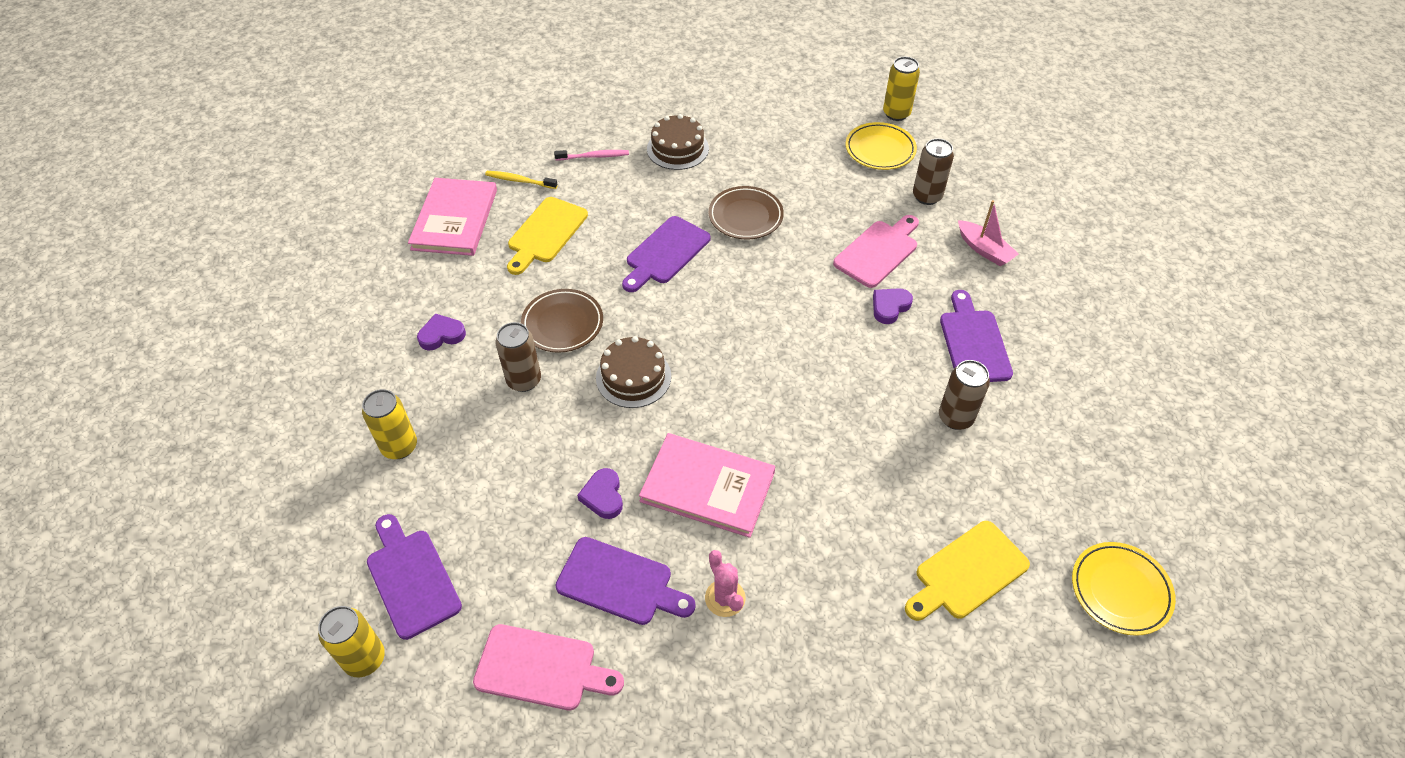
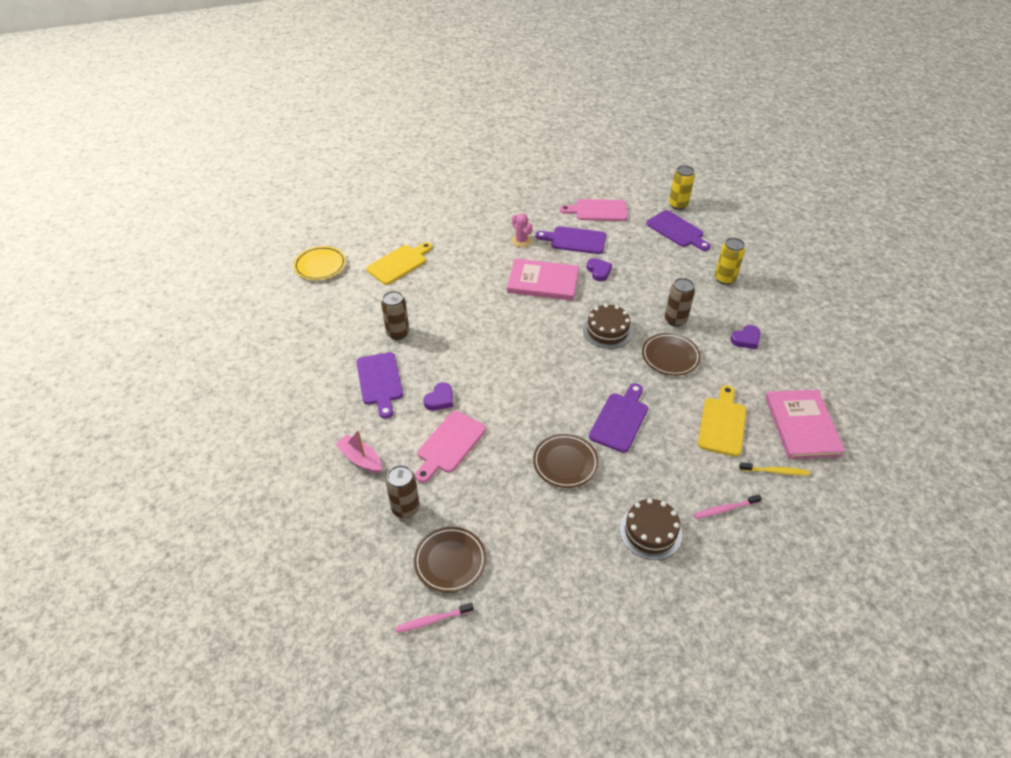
camera: 170 degrees right, 5 degrees down
(880, 150) = (450, 561): yellow plate -> brown plate
(896, 113) = (433, 620): yellow can -> pink toothbrush

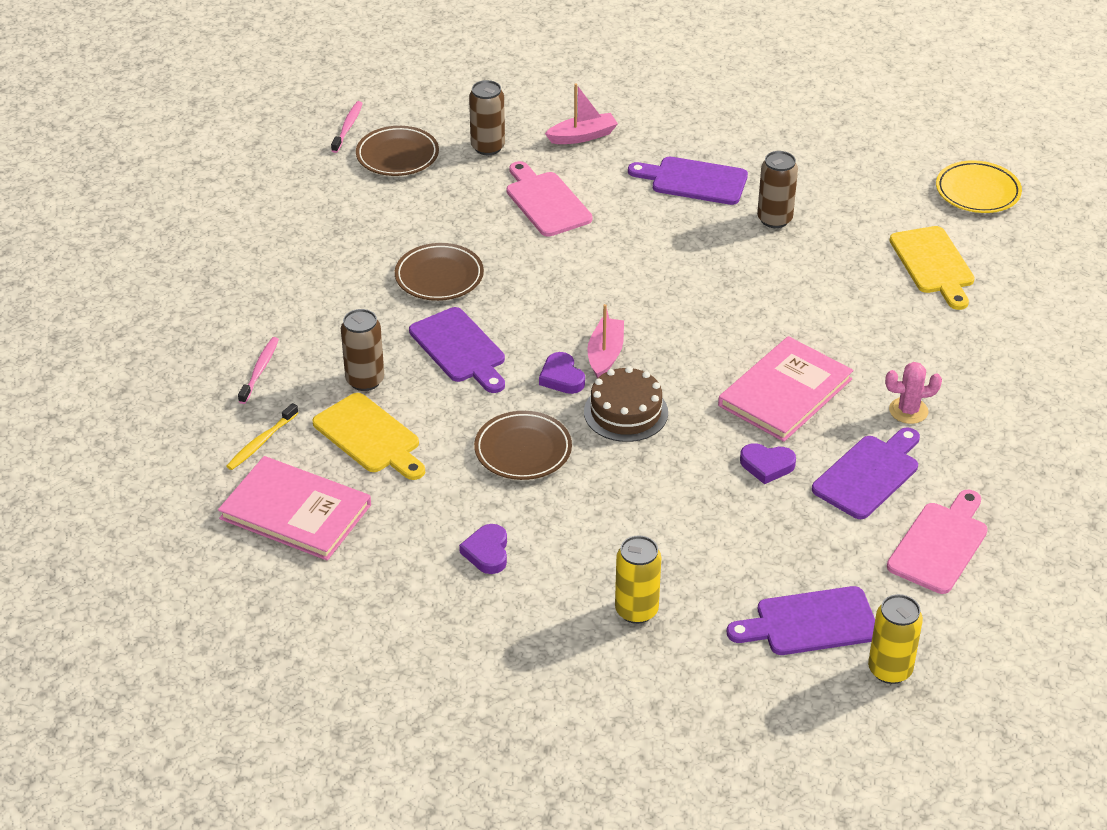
camera: 120 degrees right, 5 degrees down
(440, 399) = (623, 217): purple heart -> purple heart (562, 377)
(571, 356) = (605, 355): none -> pink boat
(650, 531) = (293, 300): brown cake -> none
(675, 320) = (590, 495): brown can -> brown can (365, 380)

